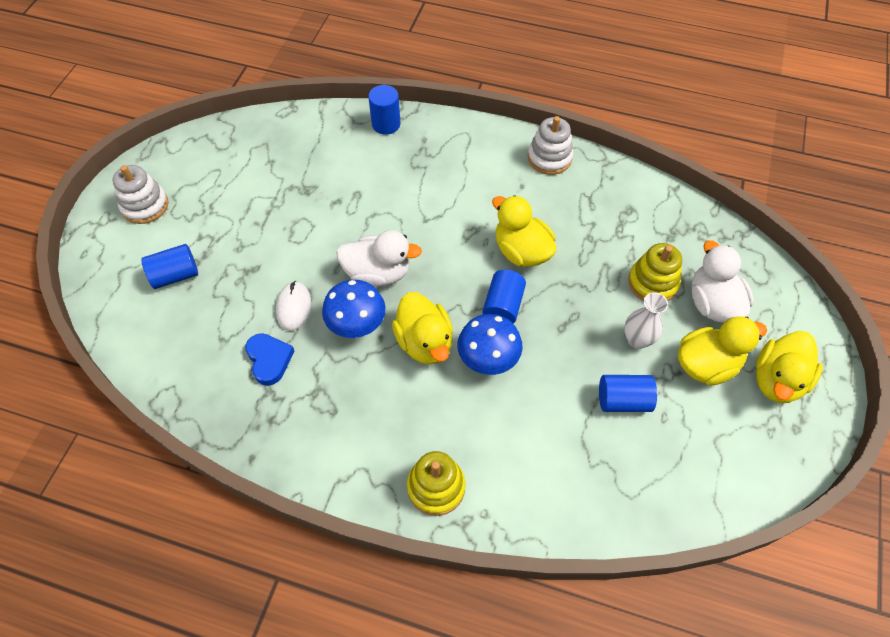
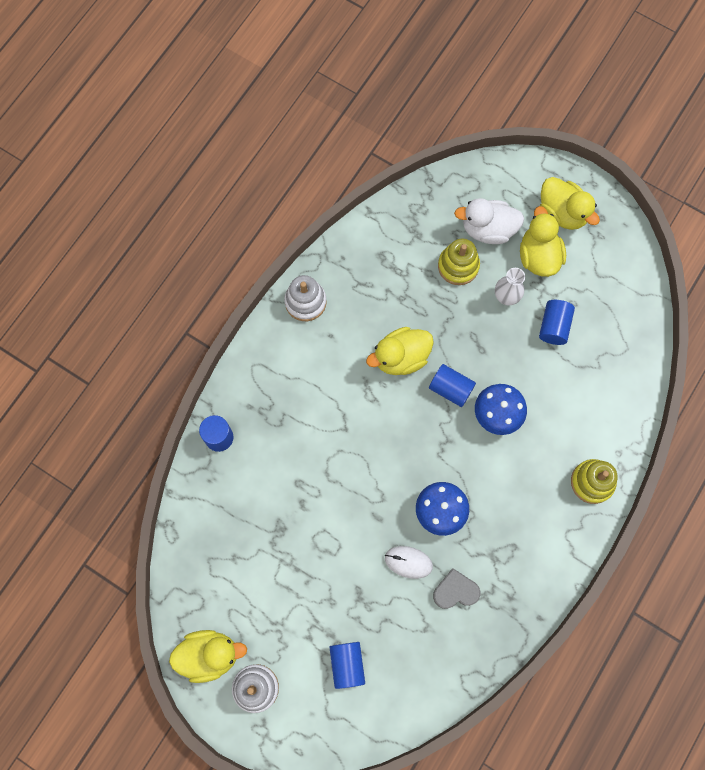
camera: 75 degrees left, 15 degrees up
(269, 360) = (455, 591): blue heart -> grey heart
(378, 273) = (392, 483): white duck -> none
(425, 342) = (469, 460): yellow duck -> yellow duck (209, 655)

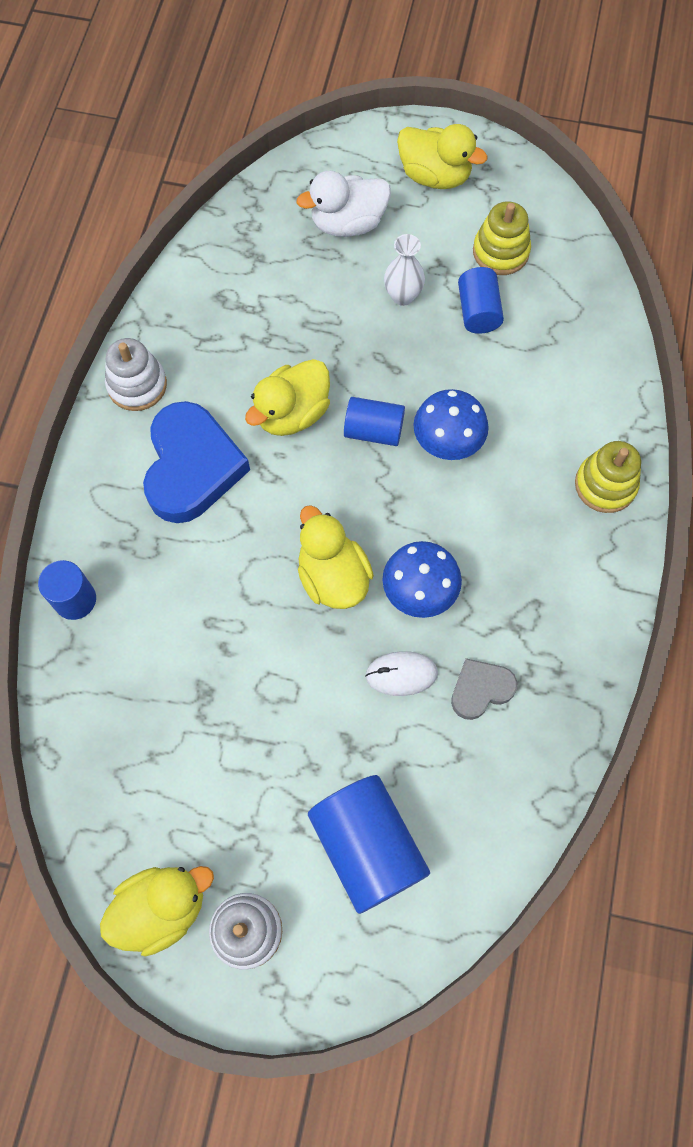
camera: 20 degrees left, 5 degrees down
(322, 373) = (192, 467): none -> blue heart
(347, 664) = (367, 846): blue cylinder -> blue cylinder, size x1.71
(458, 266) = (326, 278): yellow stacking toy -> yellow stacking toy (500, 252)
(538, 256) = (425, 235): yellow duck -> yellow duck (333, 577)

